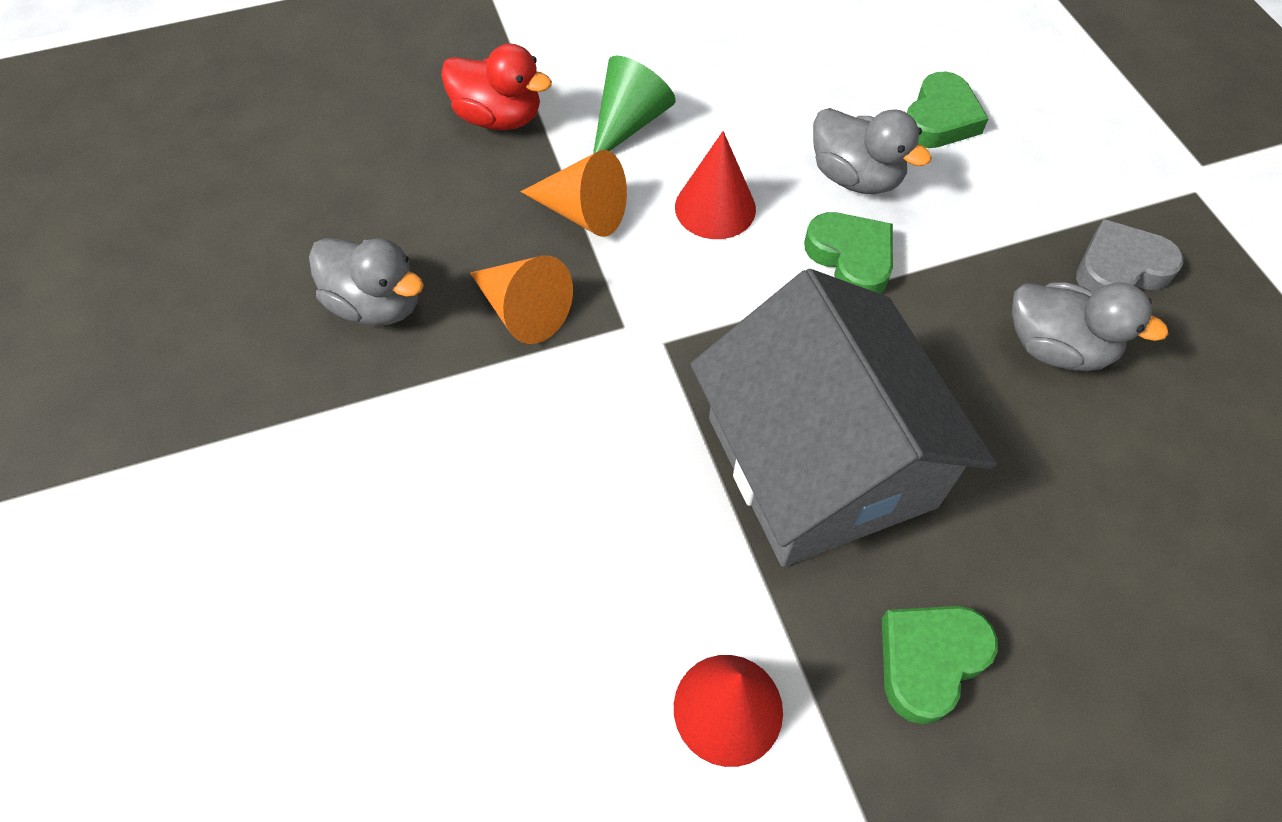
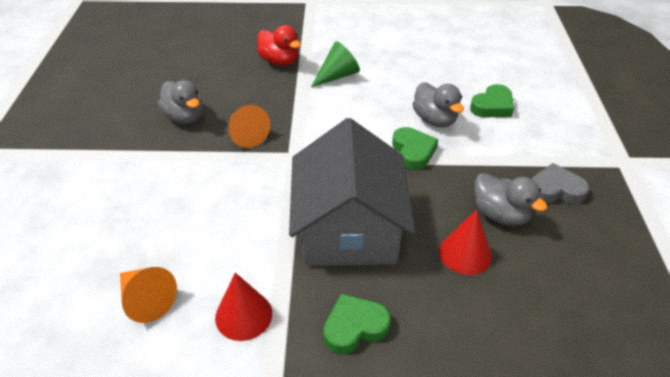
camera: 20 degrees right, 15 degrees down
(583, 212) = (295, 104): orange cone -> orange cone (146, 300)
(715, 207) = (358, 116): red cone -> red cone (465, 253)

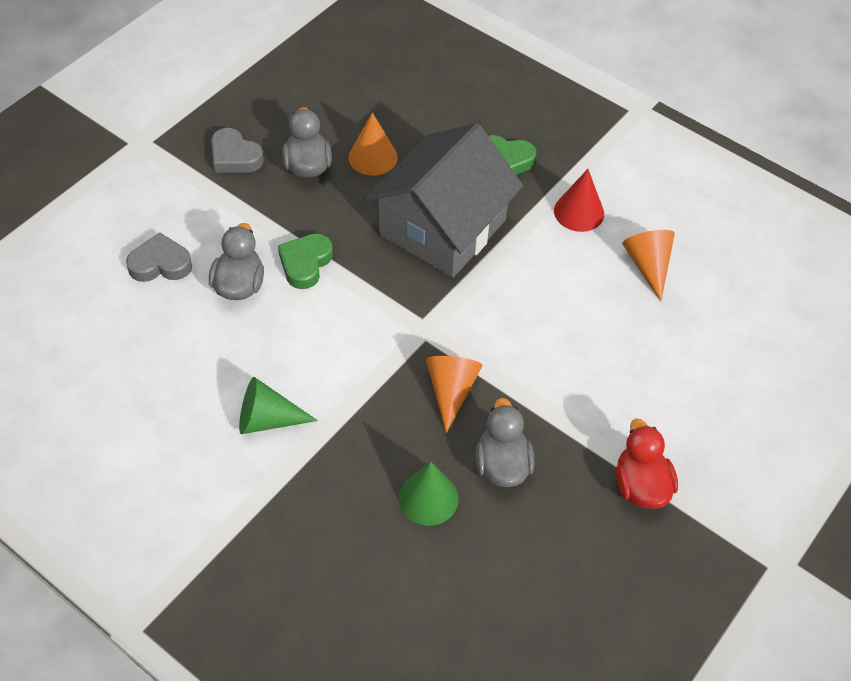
camera: 145 degrees left, 10 degrees up
(217, 87) = (428, 498): none -> green cone
(279, 61) = (312, 498): red duck -> red duck (640, 486)
(465, 253) = (373, 157): red cone -> orange cone
(492, 106) = (160, 264): green heart -> grey heart

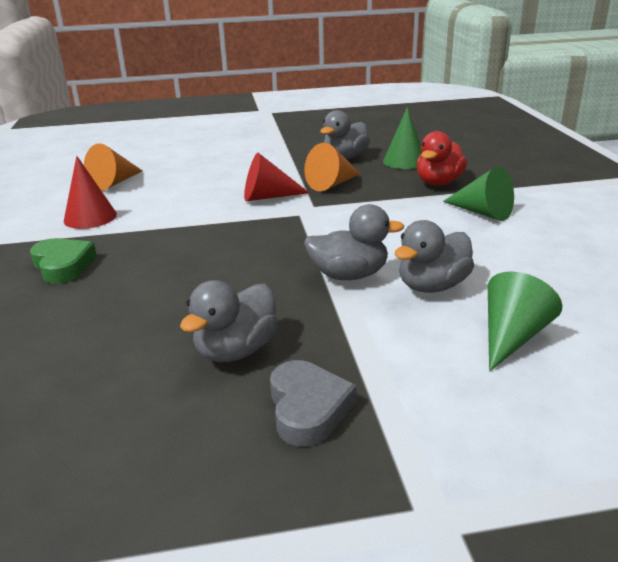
camera: 135 degrees left, 25 degrees down
(160, 264) = (511, 337): grey heart -> green cone
(305, 263) = (349, 275): green heart -> grey duck
(373, 157) = (159, 324): orange cone -> none
(442, 227) = (197, 249): grey house -> none
(481, 329) = (268, 197): none -> red cone
(640, 486) = (284, 136): red duck -> red duck (439, 182)

